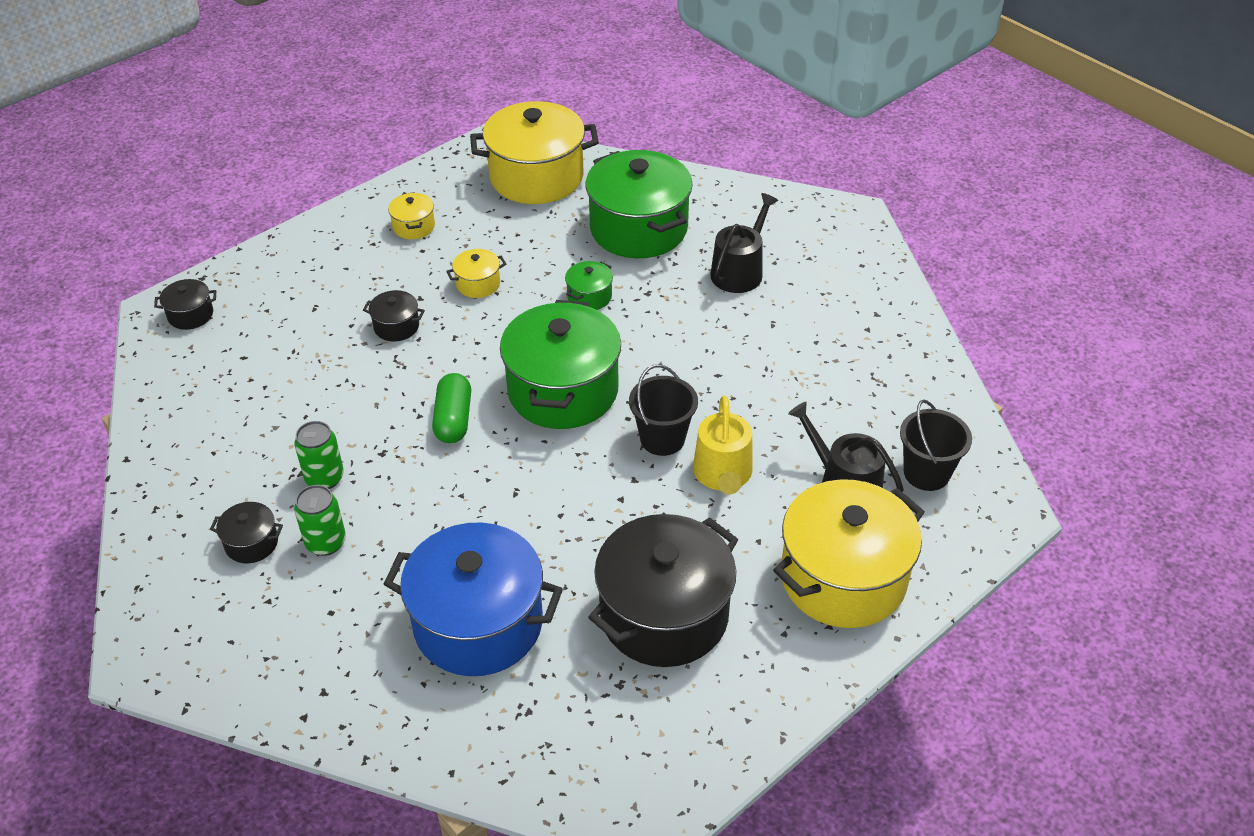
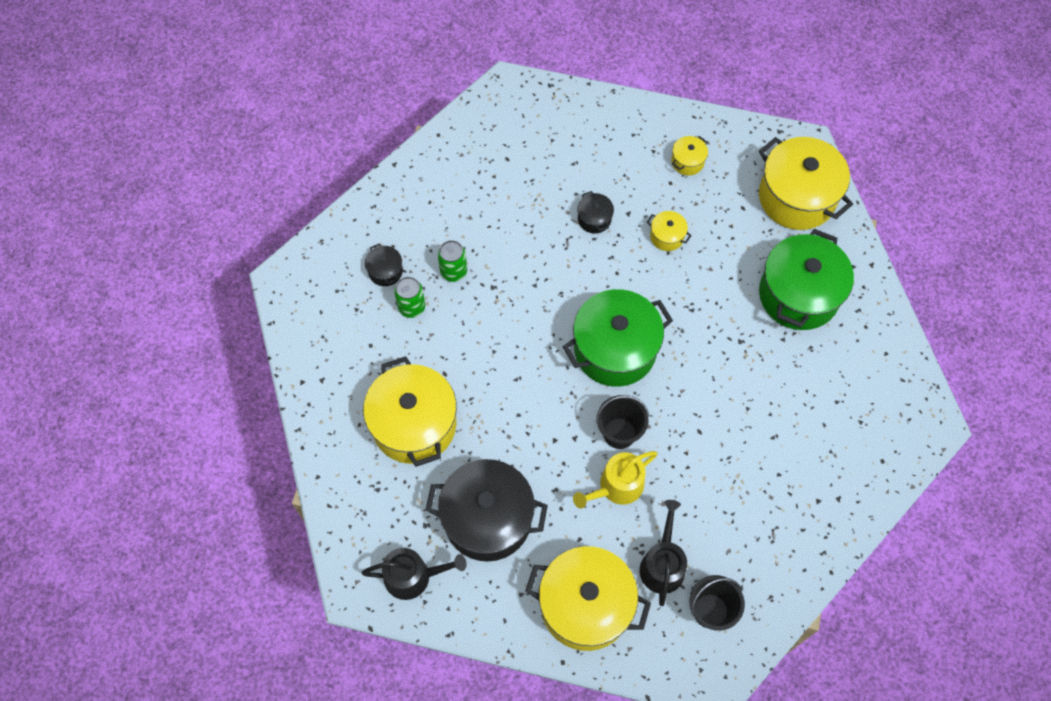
camera: 55 degrees right, 20 degrees up
(190, 315) = (517, 105): black pot -> none
(453, 419) = (546, 306): green capsule -> none
(478, 623) = (414, 424): blue pot -> yellow pot
(589, 296) = (708, 309): green pot -> none
(740, 271) = (809, 385): black watering can -> black watering can (413, 576)

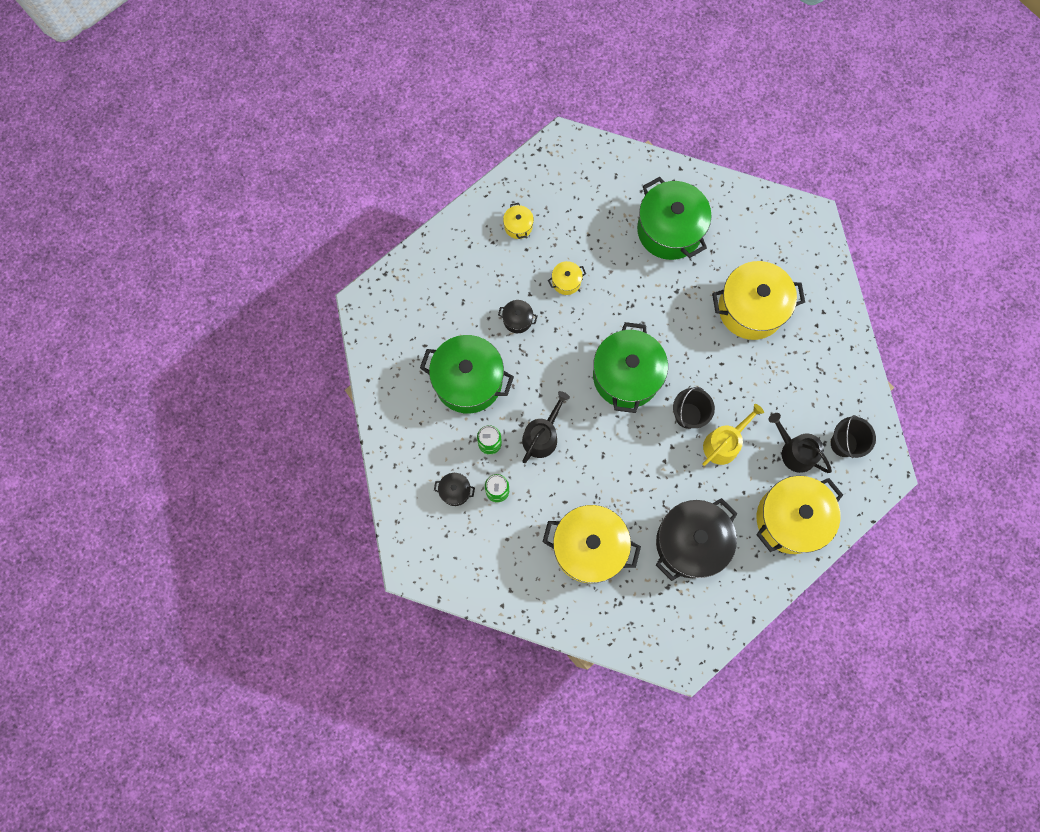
camera: 55 degrees left, 10 degrees up
(413, 576) = (698, 618): black watering can -> black watering can (542, 436)
(501, 215) = (468, 381): none -> green pot
(616, 486) = (724, 443): yellow watering can -> yellow watering can turned 135 degrees counterclockwise
(796, 197) = (597, 177): yellow pot -> yellow pot (751, 309)

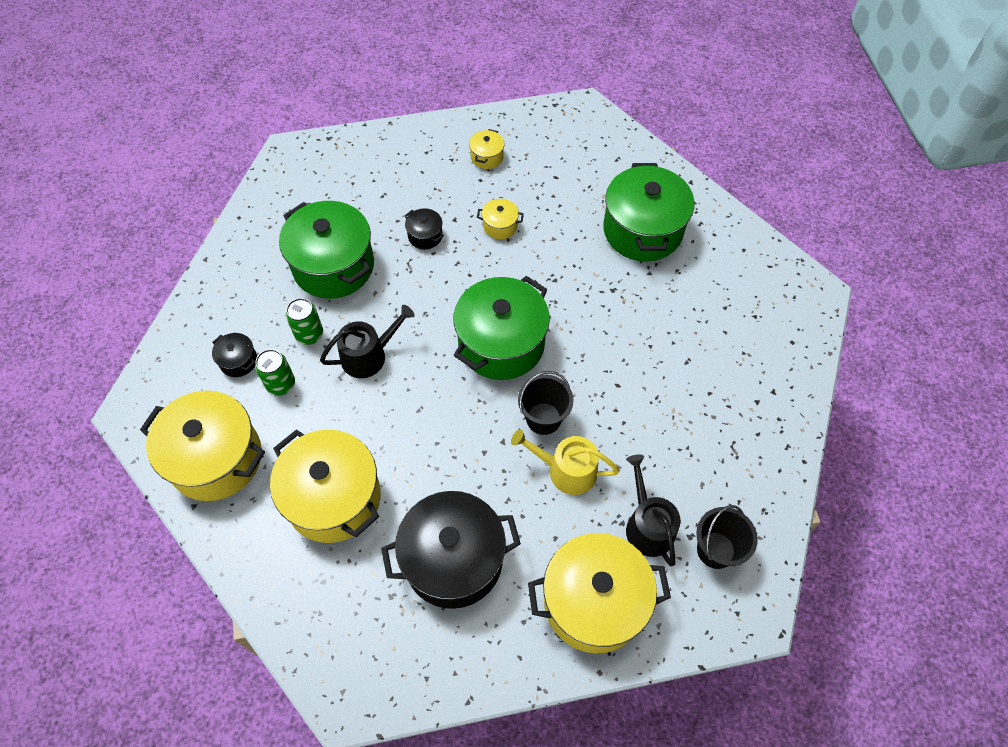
camera: 30 degrees right, 15 degrees down
(724, 443) = (566, 470): yellow watering can -> yellow watering can turned 150 degrees counterclockwise
(751, 309) = (687, 346): yellow pot -> yellow pot (216, 458)

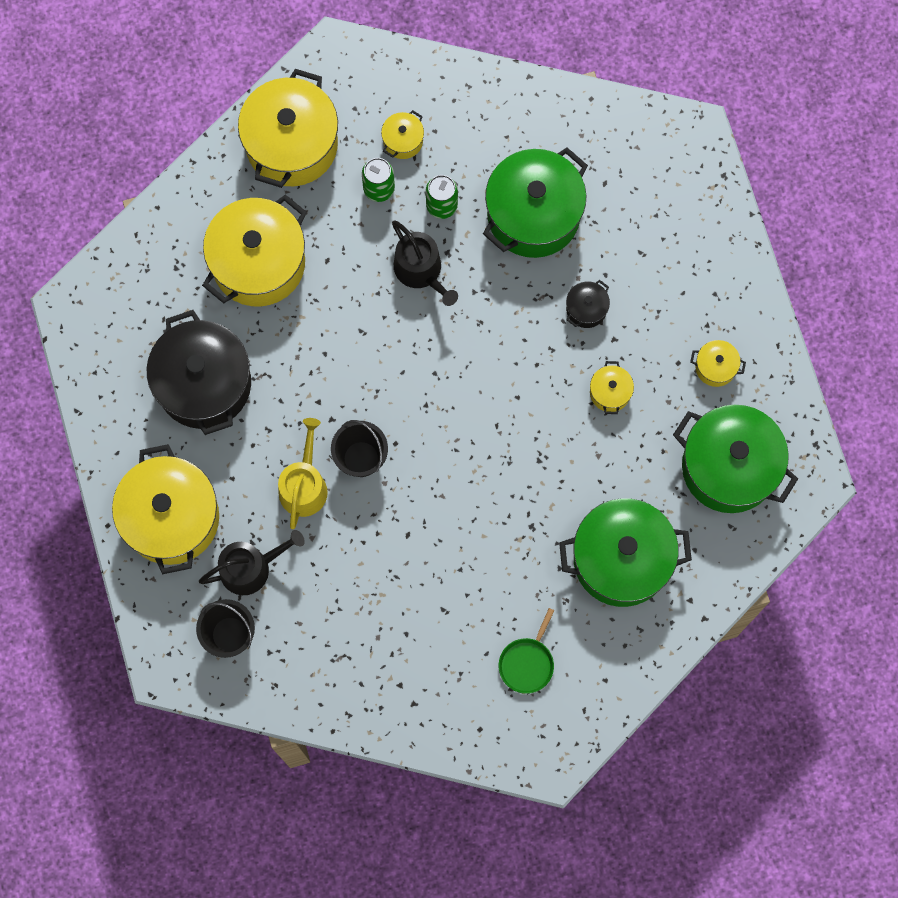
camera: 85 degrees right, 15 degrees up
(238, 361) = (403, 141): black pot -> yellow pot
(501, 343) = (448, 408): green pot -> green pot (729, 467)
(732, 302) = (527, 663): none -> green pan

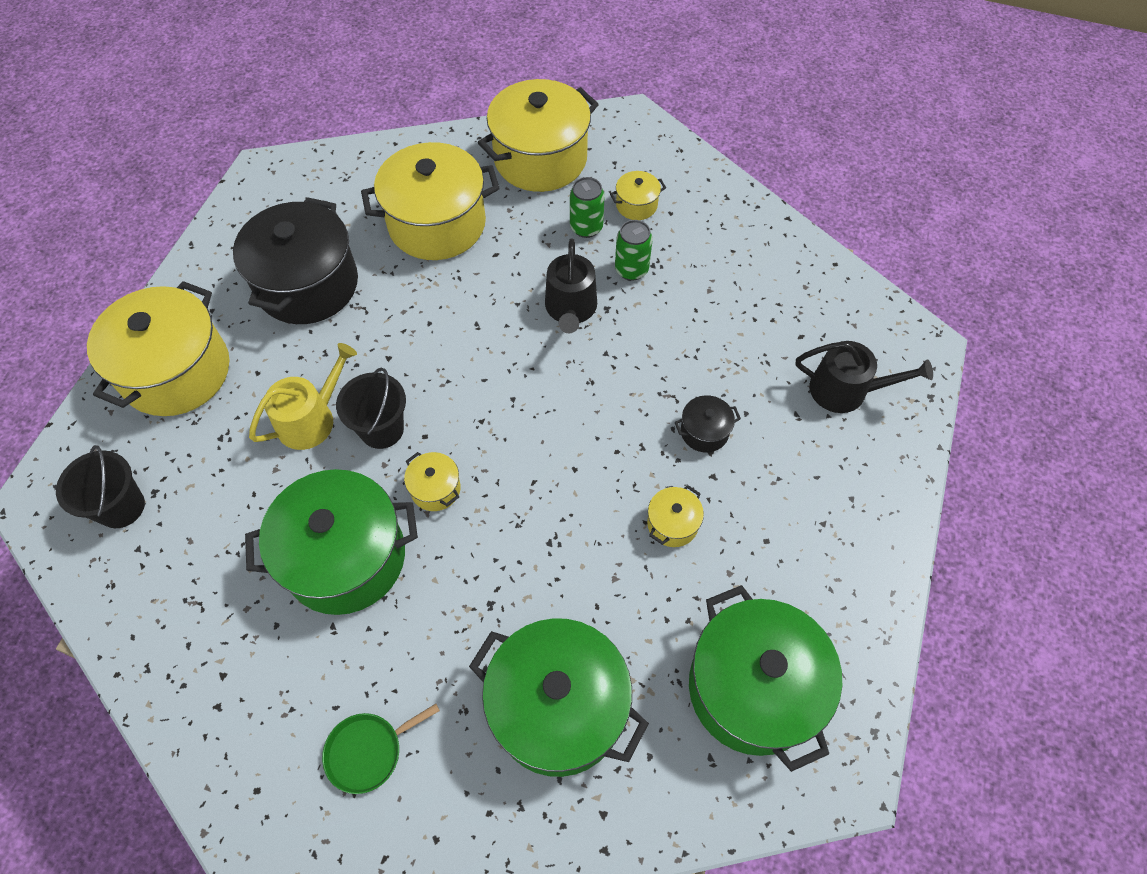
camera: 35 degrees right, 15 degrees down
(251, 568) = (198, 459): black watering can -> black watering can (845, 390)
(533, 215) = (711, 323): green pot -> green pot (345, 557)
(715, 367) = (805, 571): yellow pot -> yellow pot (435, 489)

